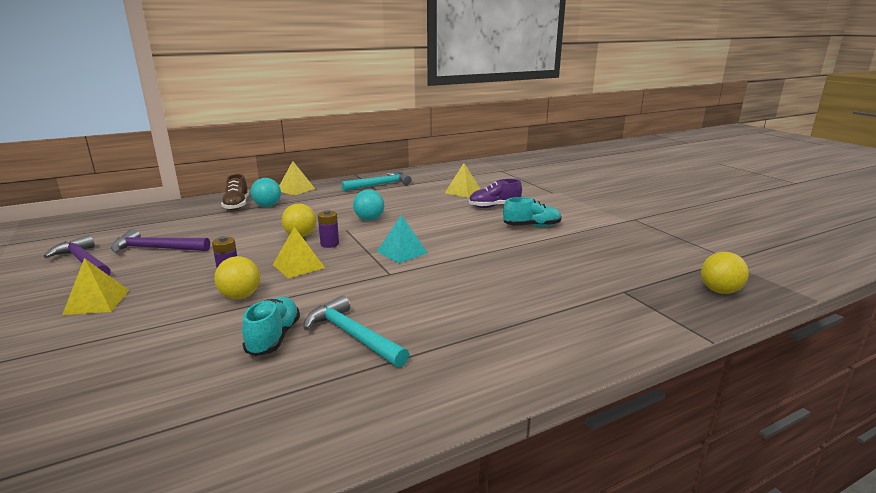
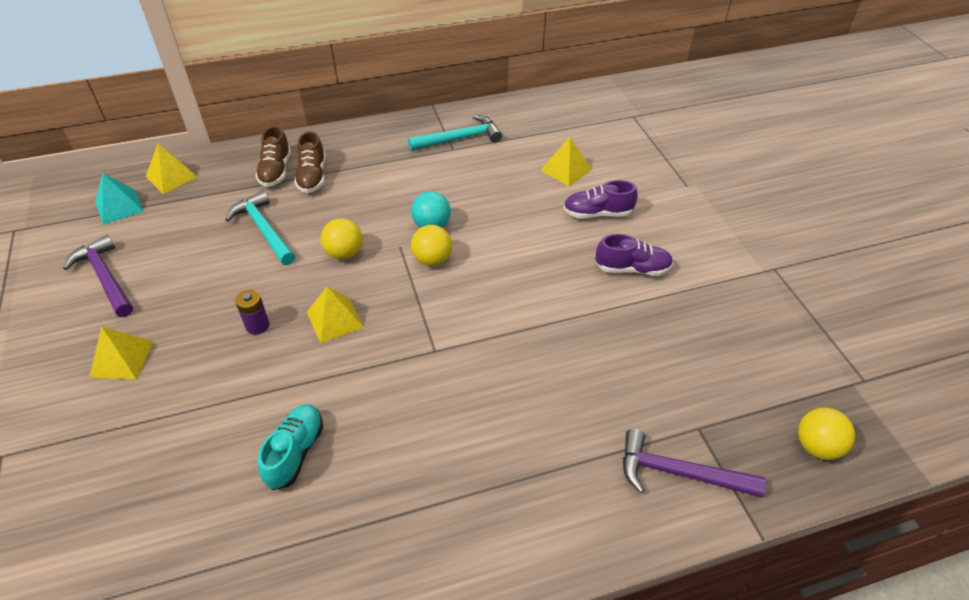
camera: 10 degrees right, 25 degrees up
(156, 248) = (181, 260): purple hammer -> purple hammer (678, 472)
(240, 296) = (267, 371): yellow ball -> yellow ball (432, 260)
(267, 206) = (312, 177): turquoise ball -> brown shoe
(296, 189) = (351, 138): yellow pyramid -> yellow pyramid (171, 176)
(329, 244) = (376, 277): purple battery -> none
(352, 335) = (375, 461): turquoise hammer -> turquoise hammer (264, 229)
(402, 252) = (457, 306): turquoise pyramid -> turquoise pyramid (119, 206)
(532, 226) = (632, 269): turquoise shoe -> purple shoe

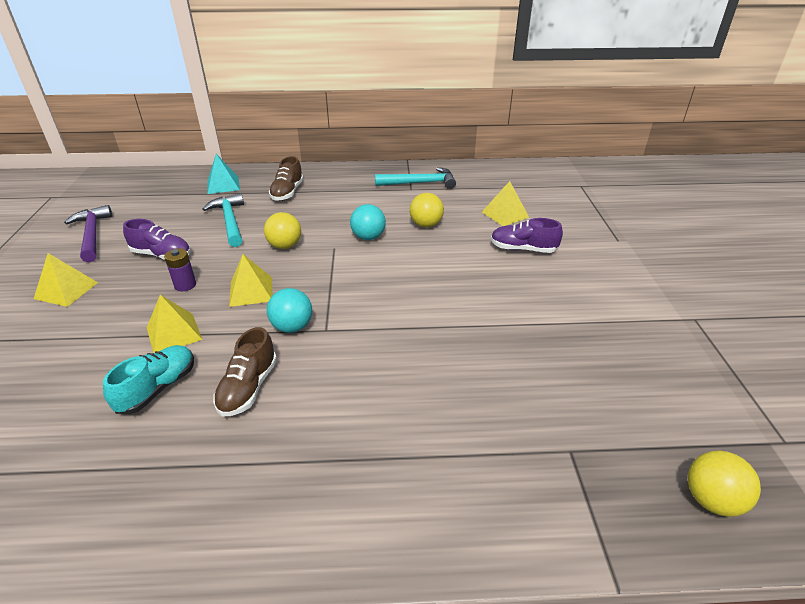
camera: 15 degrees right, 10 degrees down
(119, 206) = (133, 192): turquoise pyramid -> turquoise pyramid (223, 185)
(171, 176) = (182, 179): yellow pyramid -> yellow pyramid (174, 333)
(276, 171) = (261, 186): brown shoe -> brown shoe (248, 388)
(399, 354) = (292, 327): none -> turquoise ball
(432, 260) = (357, 261): yellow ball -> yellow ball (426, 225)
(632, 269) = (542, 296): purple shoe -> purple shoe (162, 255)
(678, 472) = (533, 491): purple hammer -> none

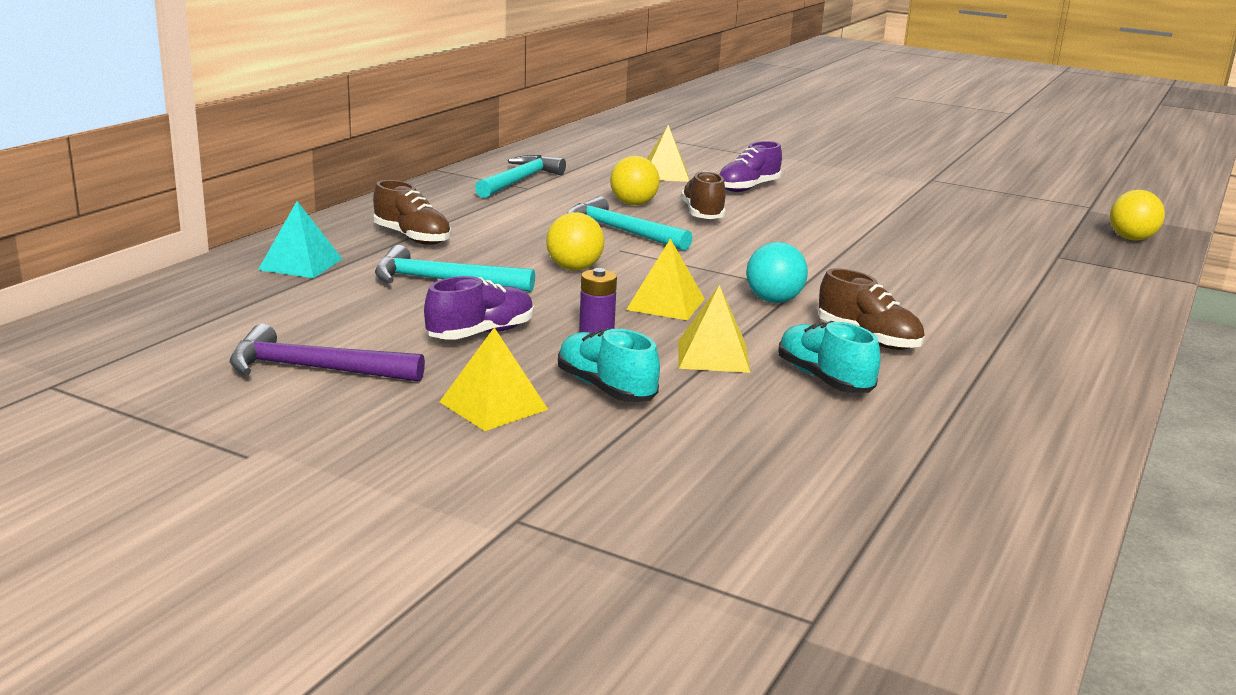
camera: 60 degrees left, 15 degrees down
(103, 314) = (606, 388): none -> turquoise shoe
(368, 237) = (620, 231): turquoise ball -> turquoise hammer
(438, 251) = (702, 214): none -> brown shoe

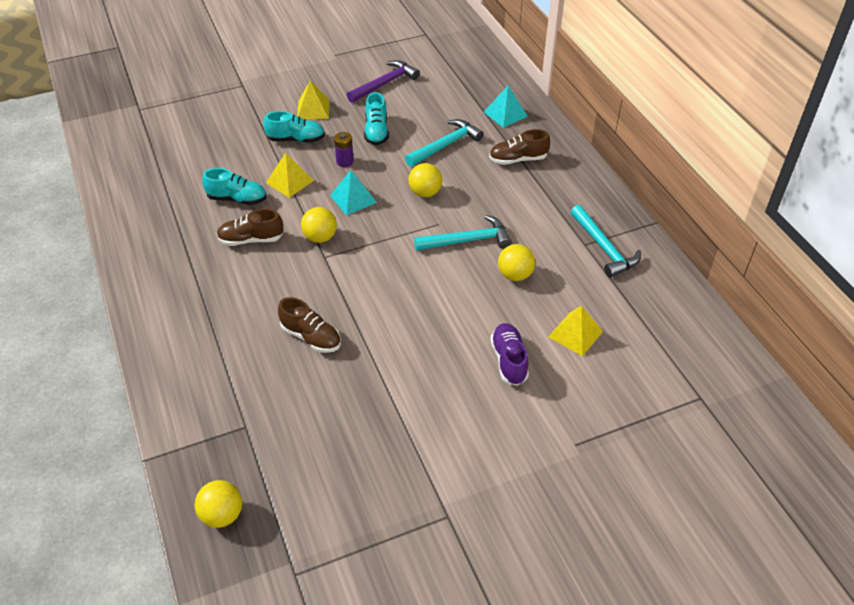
camera: 130 degrees right, 25 degrees up
(481, 334) = (376, 131): purple shoe -> turquoise shoe
(666, 304) = (353, 199): yellow pyramid -> turquoise pyramid
(702, 214) = (470, 296): brown shoe -> brown shoe (311, 337)
(773, 300) = (320, 237): turquoise ball -> yellow ball

